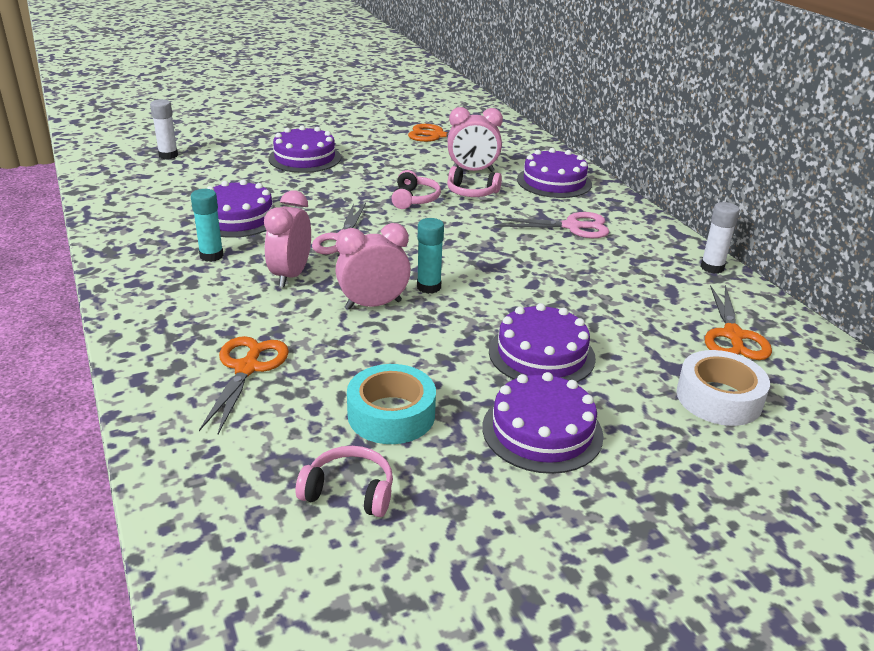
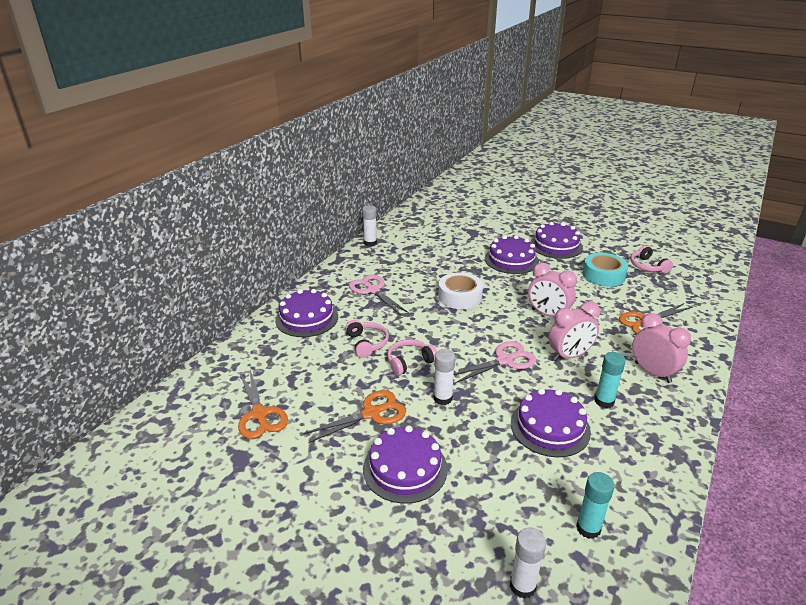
camera: 125 degrees left, 0 degrees up
(345, 194) = (443, 398): none -> white glue stick
(429, 287) = (506, 307): turquoise glue stick -> turquoise glue stick (588, 528)
(472, 171) = (326, 359): pink clock -> pink clock (652, 372)
(719, 398) = (480, 222): white tape -> white tape (460, 297)
(733, 335) = (430, 227): orange scissors -> orange scissors (371, 413)

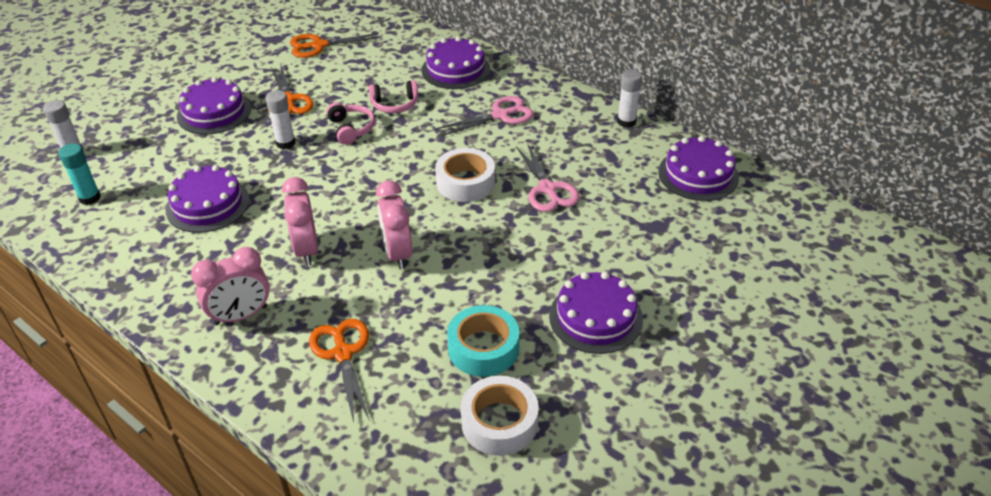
camera: 100 degrees right, 10 degrees up
(504, 360) = (322, 195): pink scissors -> pink scissors (547, 189)
(511, 260) = (554, 251): purple cake -> purple cake (698, 175)
(548, 315) = (397, 253): pink clock -> pink clock turned 60 degrees counterclockwise
(604, 401) = (219, 255): turquoise glue stick -> none
(647, 266) = (499, 422): pink headphones -> white tape

